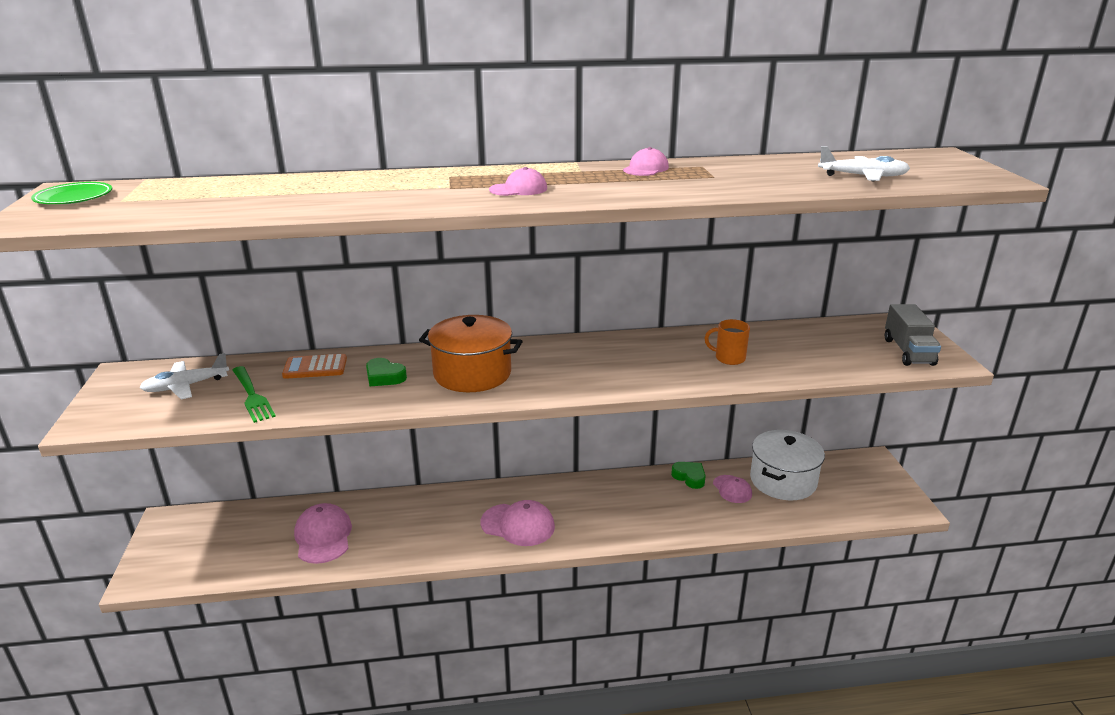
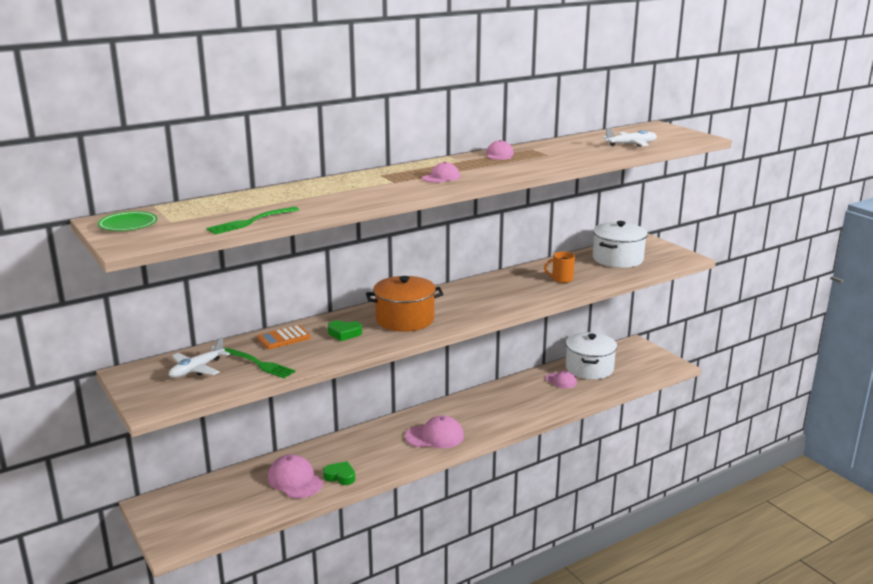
camera: 25 degrees left, 5 degrees down
(194, 214) = (250, 222): none -> green fork
(689, 477) = (528, 380): green heart -> green heart (340, 476)
(837, 343) = (617, 259): none -> white pot
(908, 352) = (661, 256): grey truck -> none

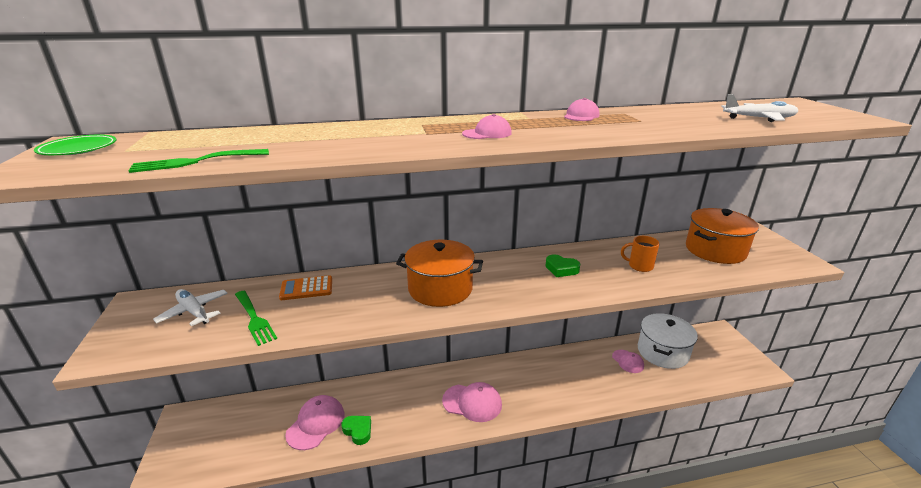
camera: 20 degrees right, 5 degrees up
(197, 369) = (194, 312): white plane -> white plane turned 75 degrees clockwise
(295, 480) = (316, 424): pink cap -> pink cap turned 45 degrees clockwise
(344, 333) = (367, 295): green heart -> green heart (561, 269)
(617, 259) = (715, 250): white pot -> orange pot

